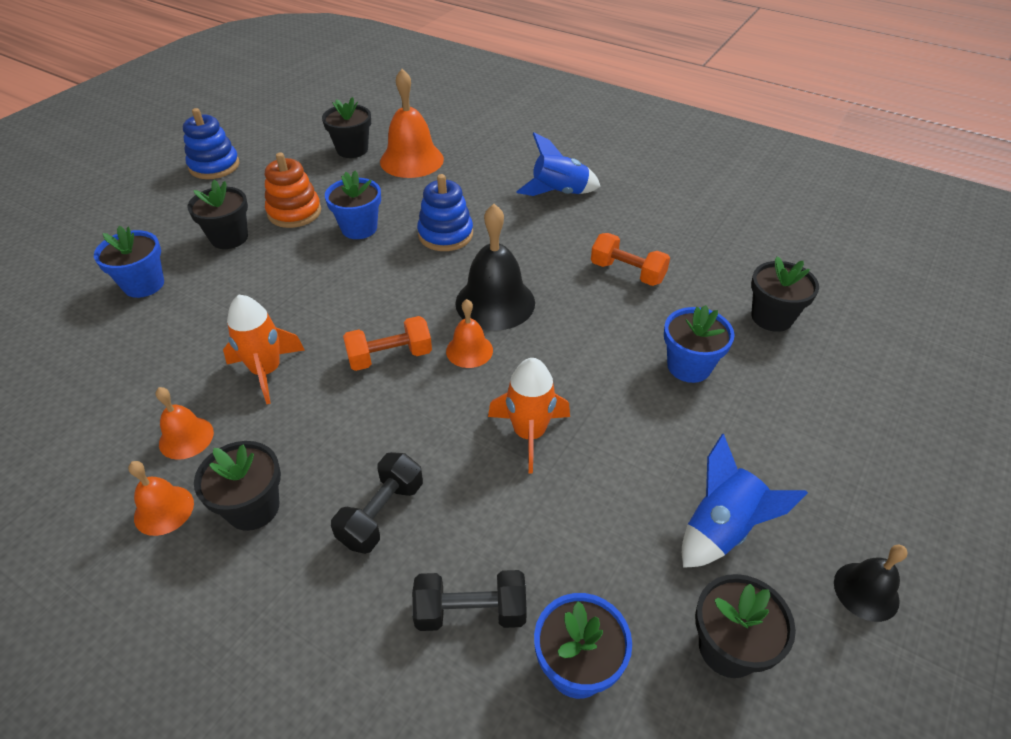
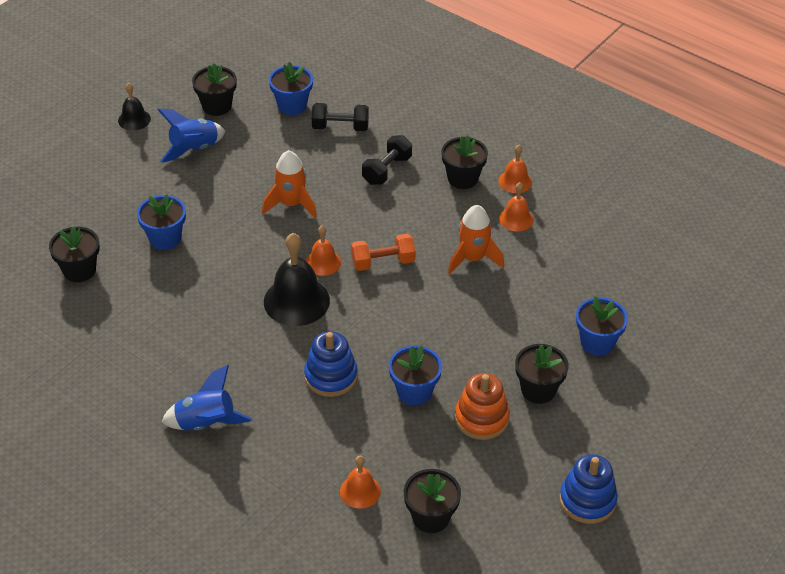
camera: 175 degrees left, 0 degrees up
(411, 160) = (360, 491): orange bell -> orange bell, size x0.55
(627, 272) = (176, 320): orange dumbbell -> none

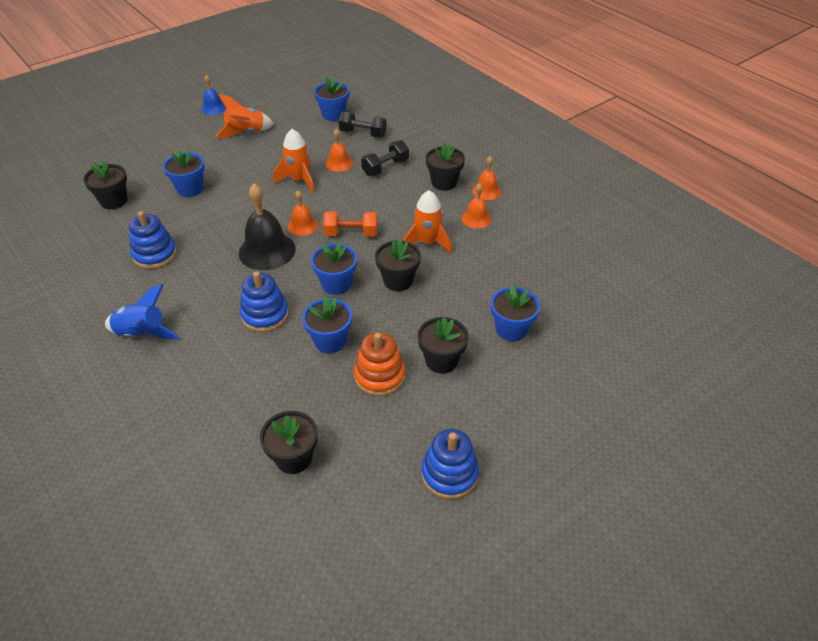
camera: 15 degrees right, 0 degrees up
(134, 119) = (213, 108): black bell -> blue bell
(168, 329) = (155, 254): none -> blue stacking toy
(194, 149) = (246, 132): blue rocket -> orange rocket
(217, 106) = (277, 107): black flower pot -> black flower pot (398, 281)
(360, 491) = (241, 419): orange bell -> orange bell (339, 163)
(393, 326) = (336, 284): none -> blue flower pot

